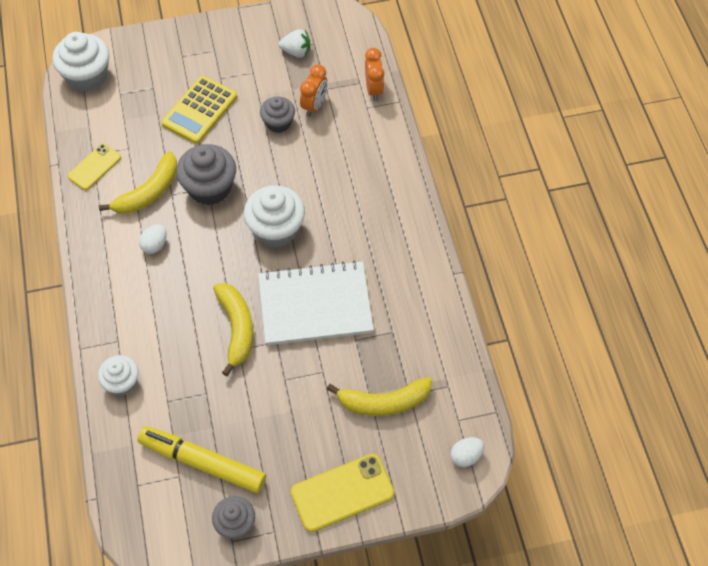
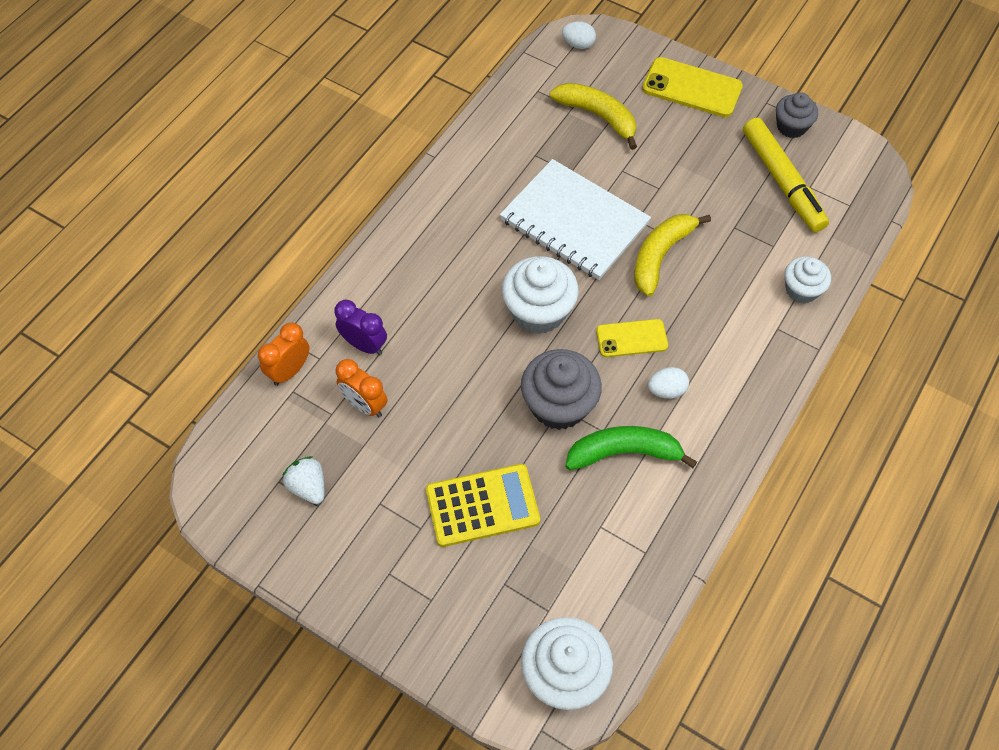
camera: 135 degrees left, 0 degrees up
(94, 167) = (656, 533): yellow phone -> yellow phone (631, 338)
(148, 192) = (624, 452): yellow banana -> green banana
(278, 123) = (420, 417): grey cupcake -> none
(314, 105) = (365, 405): orange clock -> orange clock turned 120 degrees counterclockwise
(352, 132) = (364, 345): none -> purple clock

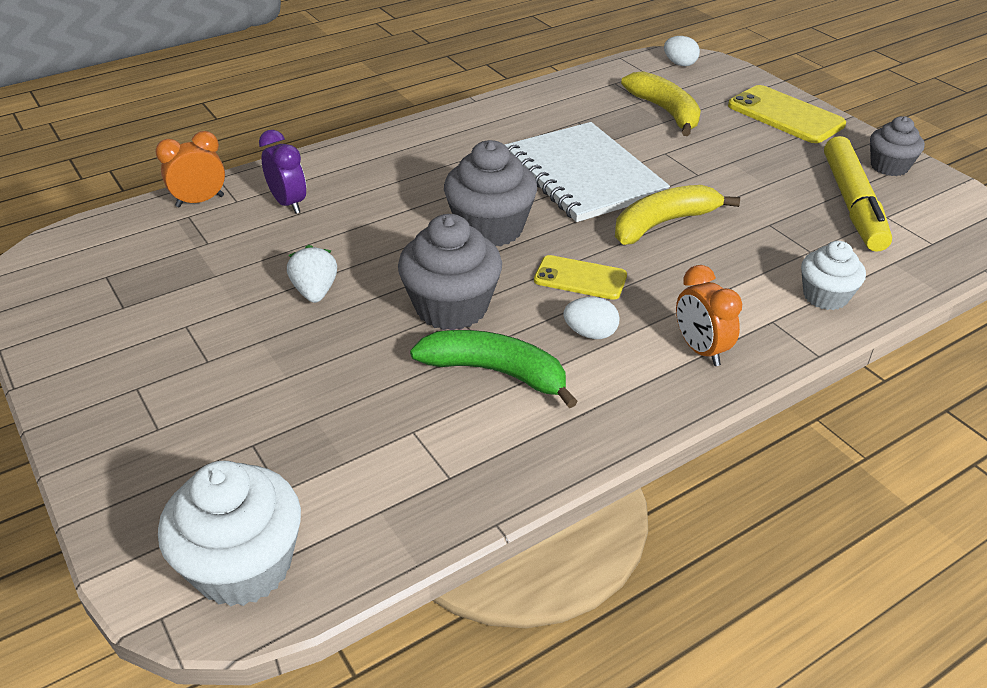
camera: 25 degrees right, 20 degrees down
(308, 487) = (129, 289): white strawberry -> white strawberry (315, 292)
(365, 405) = (246, 246): orange clock -> orange clock (700, 350)
(482, 505) = (291, 364): yellow calculator -> none
(538, 311) = (490, 228): white cupcake -> grey cupcake

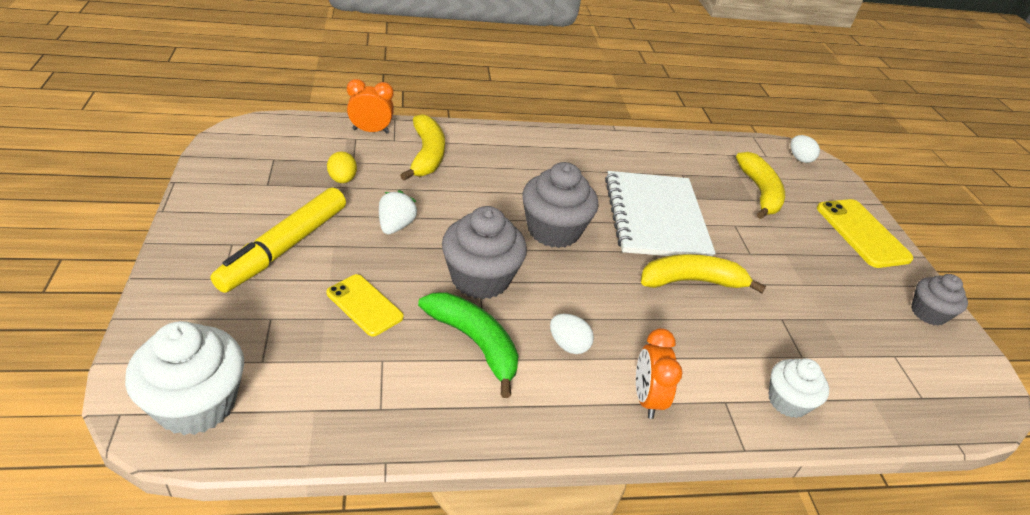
camera: 20 degrees right, 0 degrees up
(211, 267) = (342, 180): none -> yellow egg
(288, 203) = (426, 155): purple clock -> yellow banana
(580, 278) = (593, 297): yellow phone -> yellow phone (364, 305)
(852, 204) = (870, 332): yellow marker -> yellow marker (284, 247)

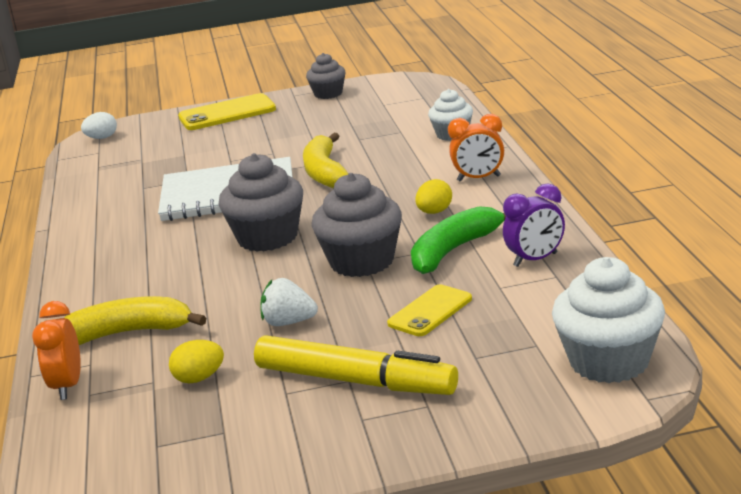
camera: 85 degrees left, 15 degrees down
(423, 400) = (535, 260): none -> purple clock
(568, 345) = (434, 212): white egg -> yellow egg
(759, 192) = (170, 152): yellow banana -> none

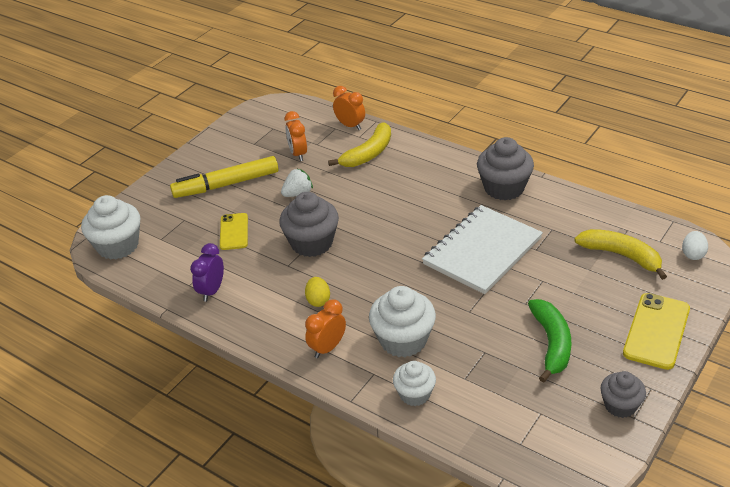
camera: 135 degrees right, 15 degrees up
(199, 378) = (298, 154): yellow egg -> orange clock
(267, 238) = (394, 232): grey cupcake -> grey cupcake (504, 188)
(324, 172) = (449, 301): yellow banana -> yellow banana (621, 256)
(407, 163) = (403, 340): none -> white cupcake
(454, 250) = (268, 276): green banana -> green banana (551, 344)

